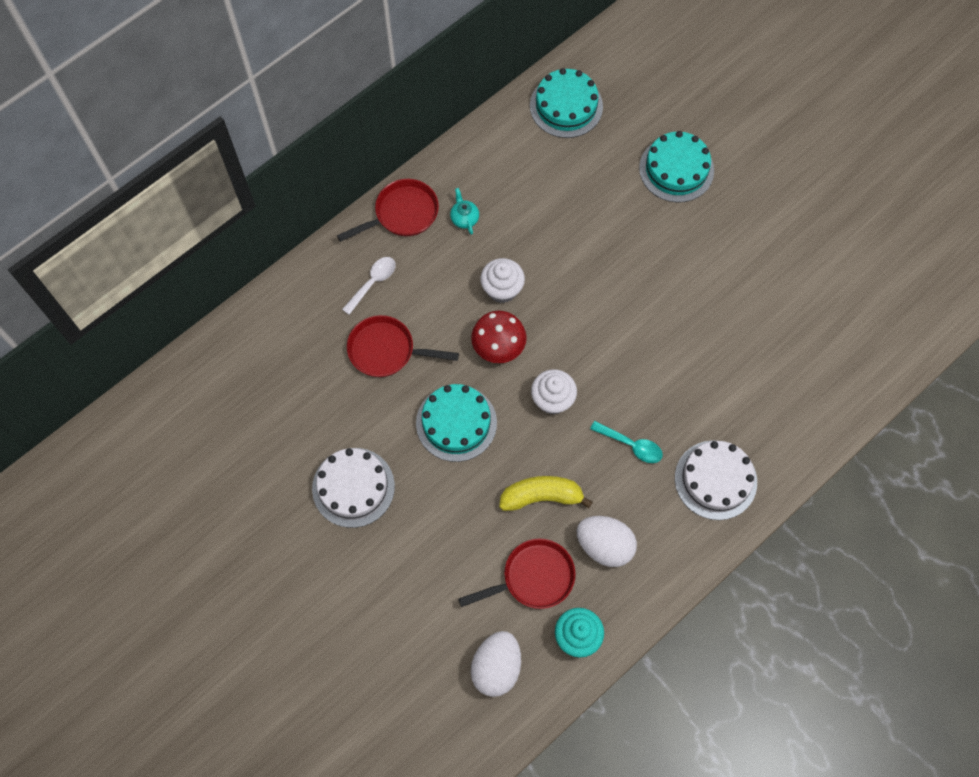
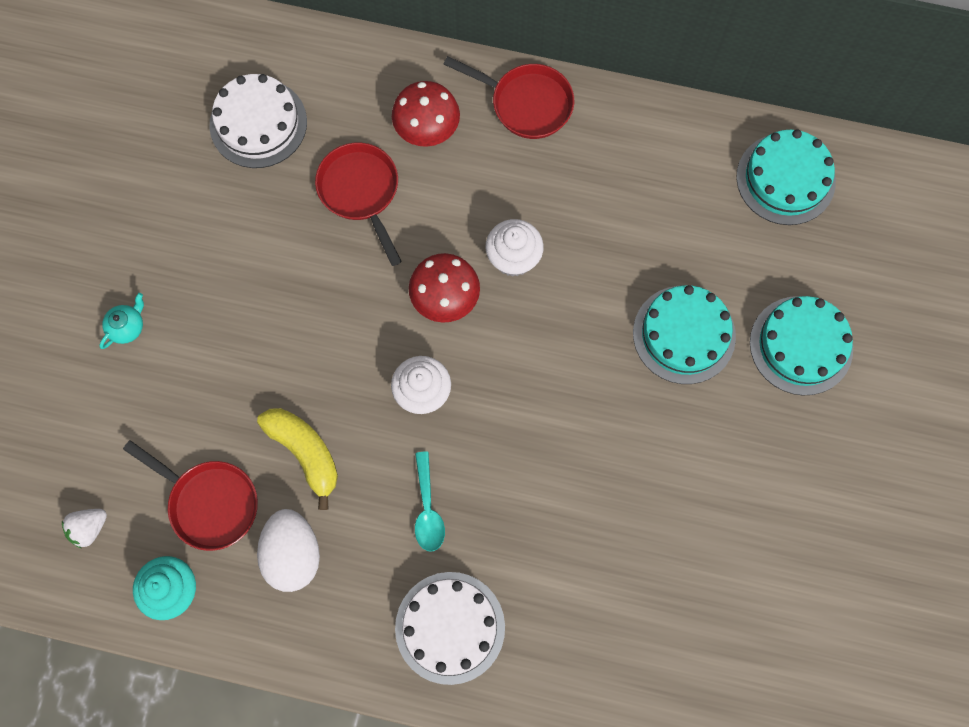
camera: 55 degrees right, 5 degrees up
(353, 487) = (191, 261): white cake -> white cake (258, 123)
(373, 283) = (427, 128): white spoon -> red mushroom
(456, 423) = (329, 313): turquoise cake -> turquoise cake (684, 334)
(464, 218) = (568, 166): turquoise teapot -> turquoise teapot (127, 327)
(496, 667) = (89, 528): white egg -> white strawberry

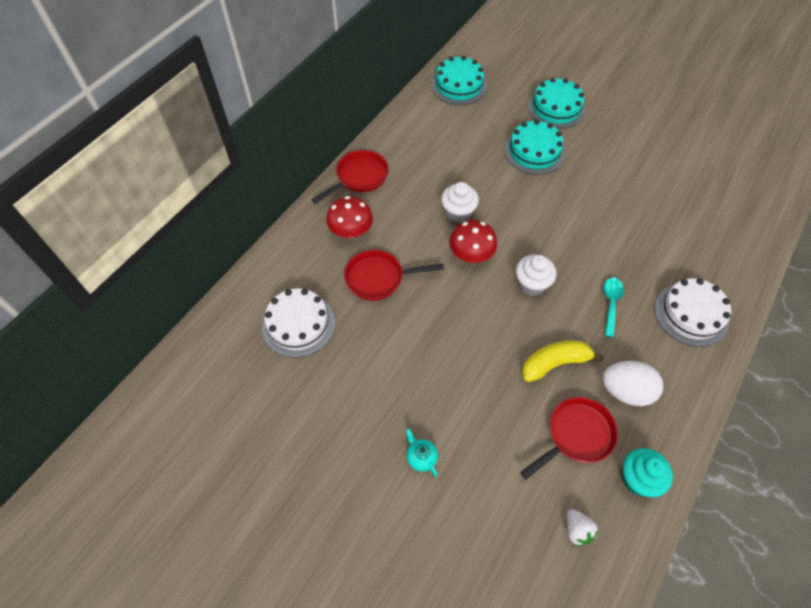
camera: 70 degrees left, 15 degrees down
(428, 509) = (610, 304): turquoise spoon -> turquoise spoon turned 90 degrees counterclockwise

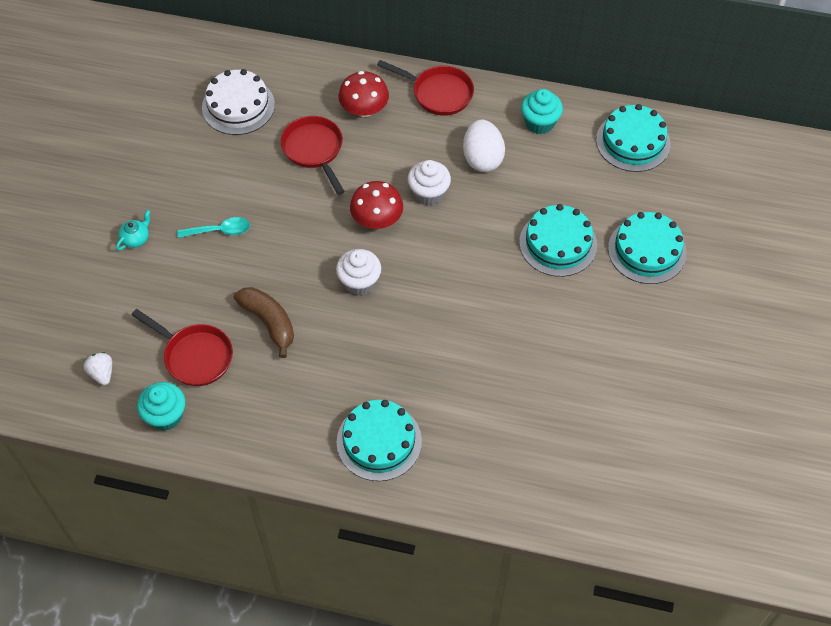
camera: 70 degrees right, 0 degrees up
(418, 128) = (539, 123): none -> turquoise cupcake
(554, 363) = (269, 322): yellow banana -> brown banana
(577, 530) = (102, 373): white strawberry -> white strawberry turned 105 degrees clockwise
(610, 304) = (362, 360): turquoise spoon -> turquoise spoon (219, 231)
(625, 391) = (258, 391): white egg -> white egg (482, 158)
(691, 314) = (379, 441): white cake -> turquoise cake

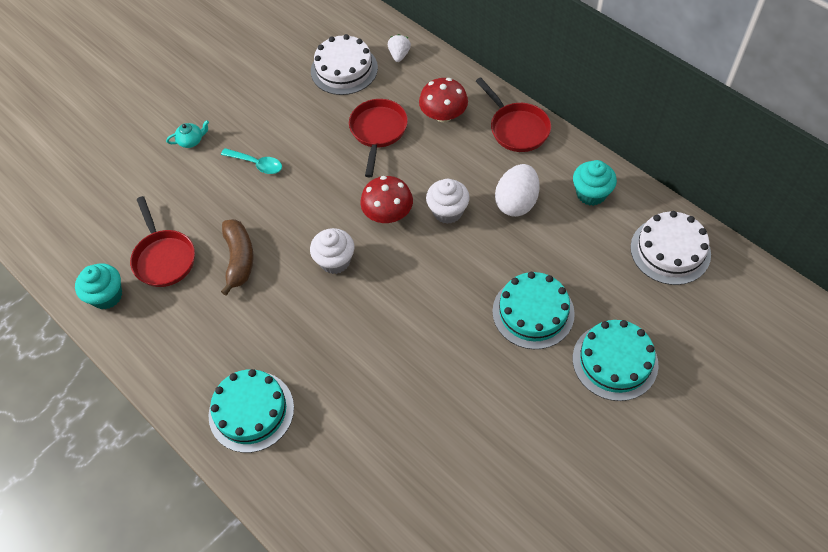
camera: 35 degrees right, 0 degrees up
(102, 373) = (88, 236): white strawberry -> white strawberry (399, 55)
(633, 142) = (670, 250): turquoise cake -> white cake

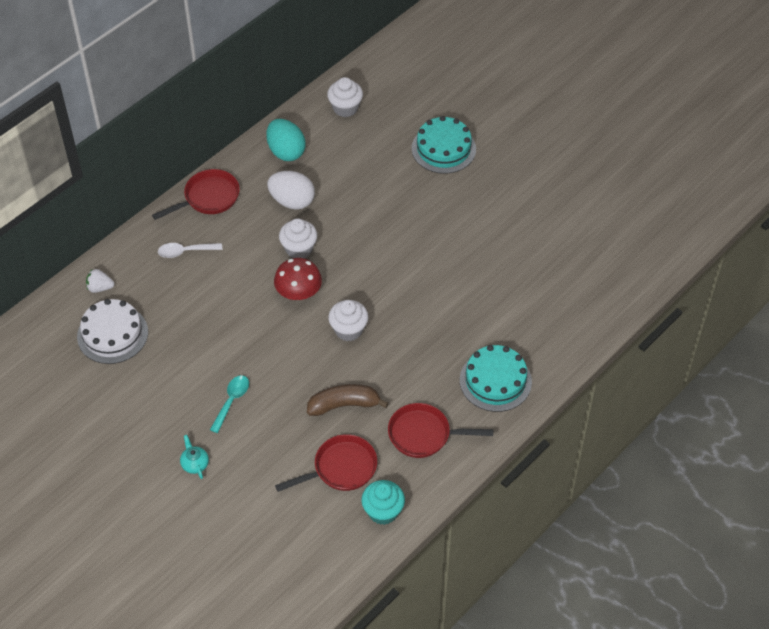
camera: 95 degrees left, 5 degrees down
(378, 131) = (200, 302): red pan -> red pan (424, 434)
(443, 115) = (185, 252): red mushroom -> white spoon
(533, 312) = (401, 195): turquoise cake -> none
(591, 193) = (286, 151): turquoise cupcake -> turquoise egg
(670, 250) = (345, 108): white cake -> white cupcake

